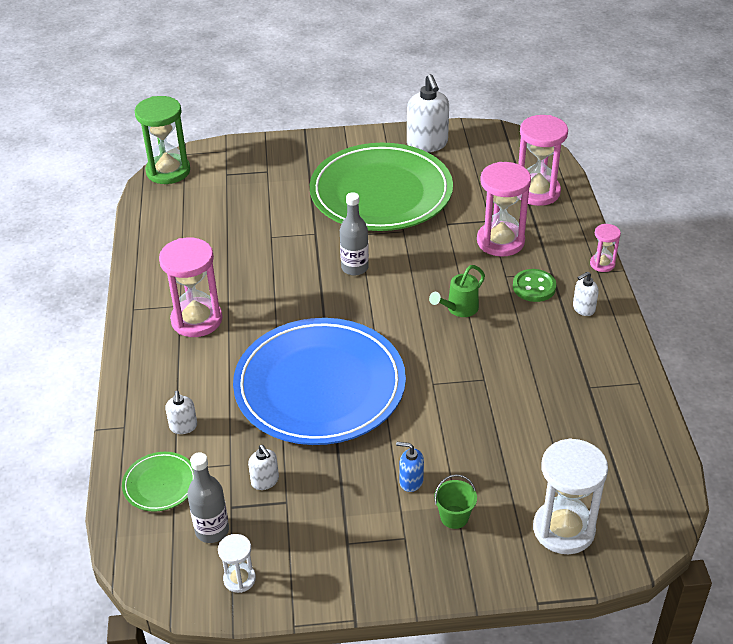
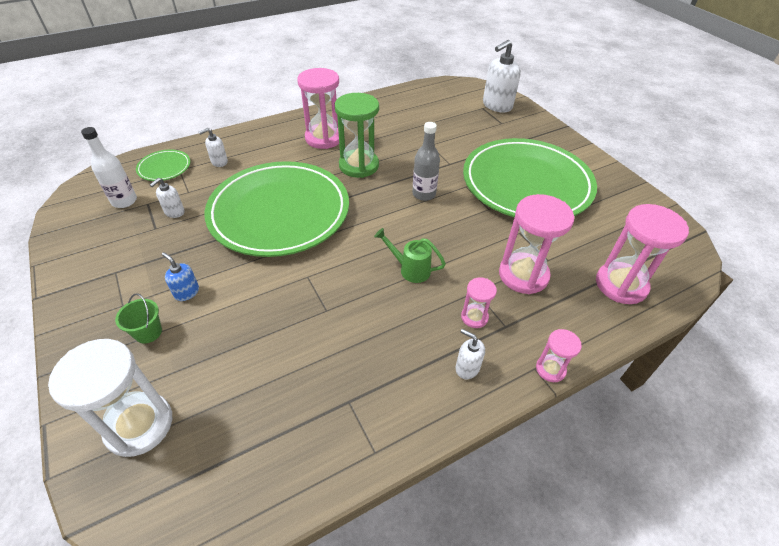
camera: 65 degrees right, 5 degrees up
(168, 171) = (464, 86): green hourglass -> green hourglass (359, 165)
(212, 530) = (124, 201): grey bottle -> white bottle
(239, 579) = (79, 226): white hourglass -> none
(320, 386) = (279, 212): blue plate -> green plate
(411, 481) = (187, 292): blue soap dispenser -> blue soap dispenser turned 45 degrees counterclockwise
(427, 144) = (617, 192): white soap dispenser -> white soap dispenser (497, 105)
(534, 287) = (474, 317): green button -> pink hourglass

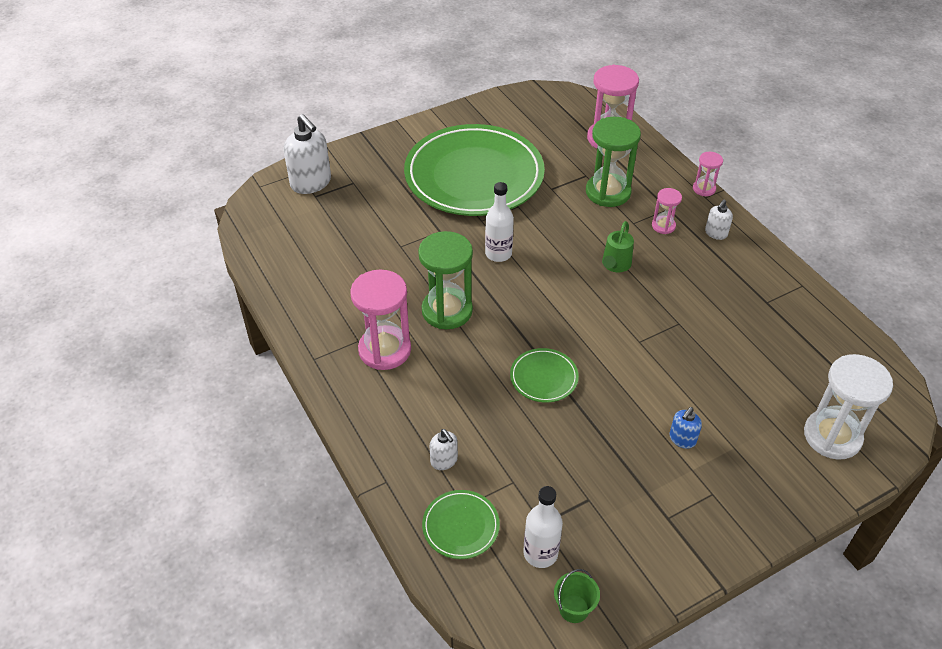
camera: 90 degrees left, 0 degrees up
(148, 332) = (740, 458): green bucket -> green bucket (574, 608)
(174, 212) = (556, 486): white soap dispenser -> none
(279, 212) = (544, 377): green plate -> green plate, size x0.40
(424, 194) = (498, 254): grey bottle -> white bottle
(523, 275) = (608, 192): pink hourglass -> green hourglass

